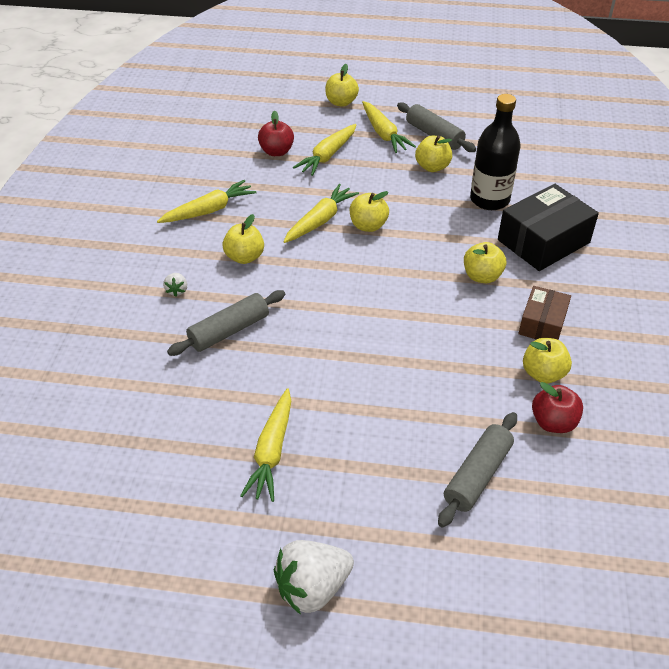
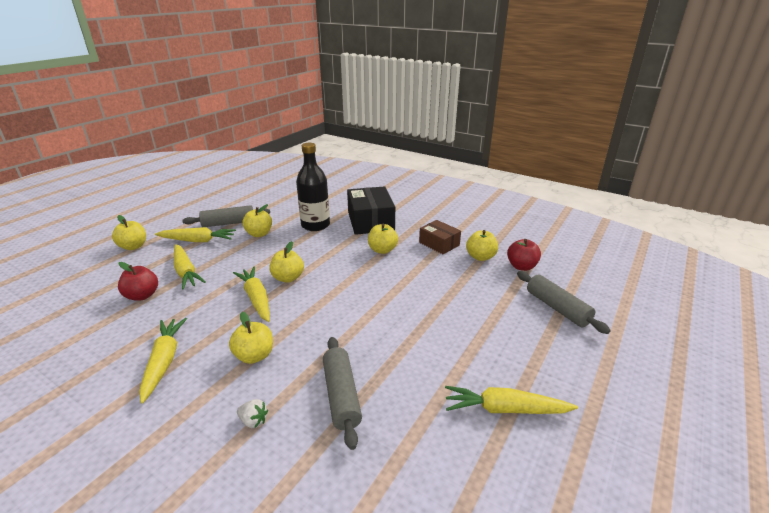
camera: 65 degrees left, 15 degrees down
(272, 451) = (505, 409): yellow carrot -> yellow carrot turned 150 degrees clockwise
(312, 588) = (657, 427): white strawberry -> none

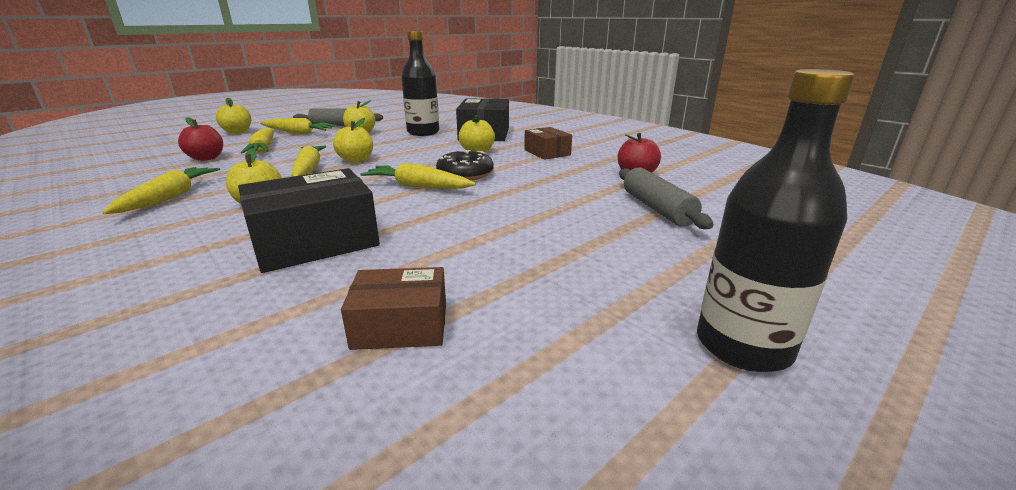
camera: 15 degrees right, 5 degrees down
(253, 421) = (200, 246): white strawberry -> none
(341, 395) = (315, 241): grey rolling pin -> black box
(394, 285) = (465, 174): none -> black donut
(469, 471) = (401, 325): none -> brown box
(480, 257) = (589, 164): yellow apple -> none
(505, 409) = (505, 279): yellow carrot -> yellow carrot (417, 187)
(669, 439) = (743, 345): none -> black bottle

